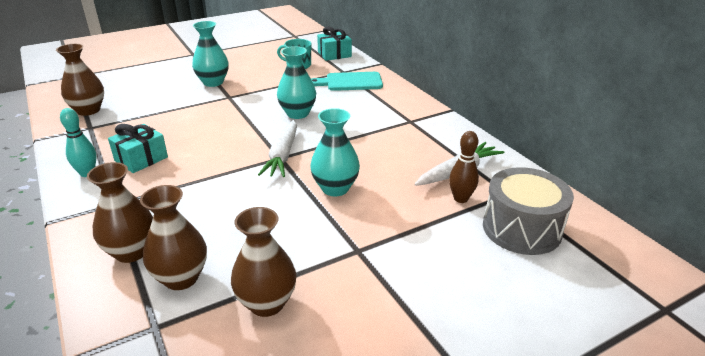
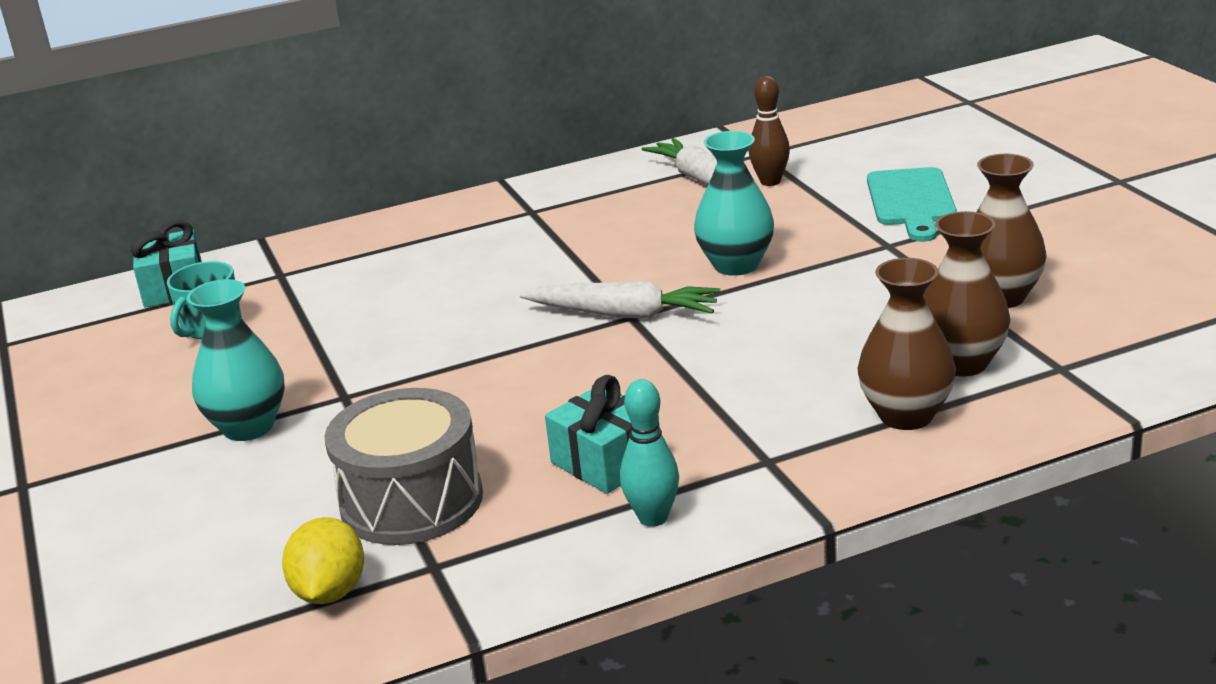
camera: 80 degrees left, 5 degrees down
(88, 110) = (330, 592): brown vase -> yellow lemon
(297, 113) = (462, 311): turquoise vase -> none
(350, 82) = (339, 265): turquoise cutting board -> turquoise cutting board (911, 201)
(521, 228) = (837, 151): grey drum -> grey drum (411, 501)

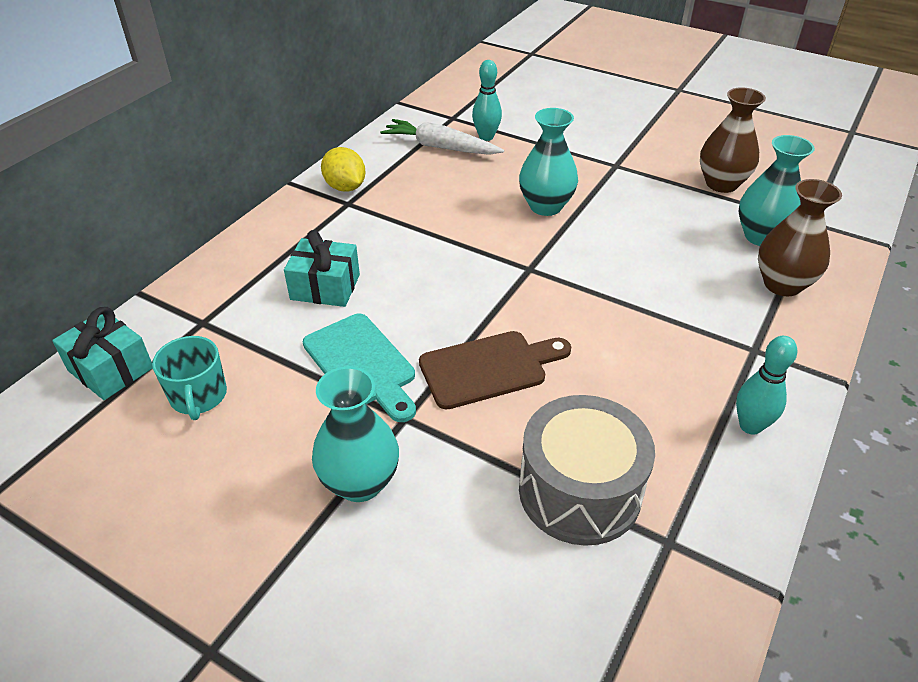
camera: 40 degrees left, 15 degrees up
(330, 592) = (628, 609): yellow lemon -> yellow lemon (345, 187)
(468, 385) = (489, 368): none -> brown cutting board
(606, 462) = (664, 393): turquoise gift -> turquoise gift (325, 287)
(624, 314) = (523, 268): white carrot -> none
(770, 181) = (486, 137): brown bowling pin -> turquoise bowling pin
(911, 201) = (589, 130): turquoise cutting board -> turquoise cutting board (362, 364)
(961, 363) = (761, 236): brown vase -> turquoise vase

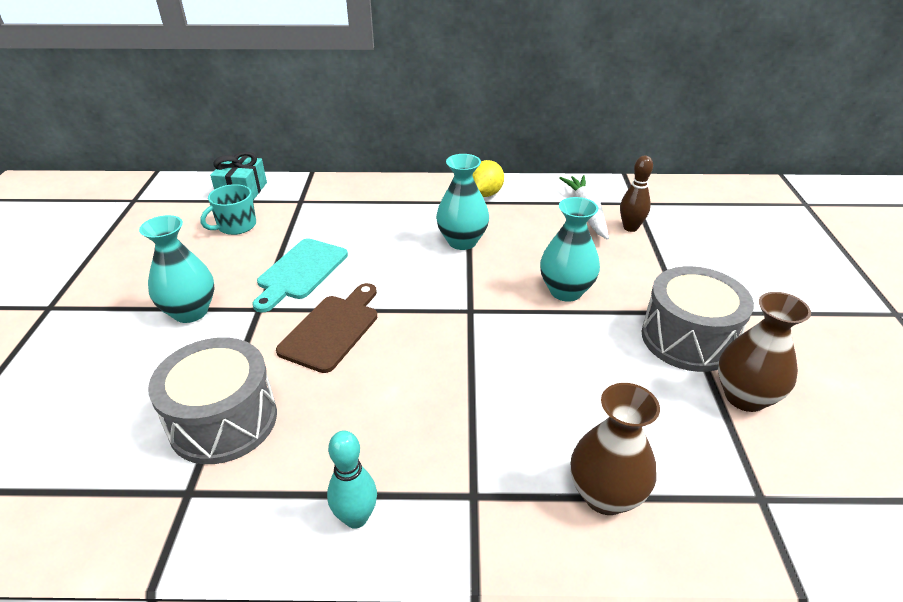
camera: 60 degrees right, 5 degrees down
(325, 287) = (367, 228): turquoise gift -> none
(486, 137) = (630, 228): turquoise bowling pin -> brown bowling pin
(489, 368) = (332, 329): brown cutting board -> brown cutting board turned 105 degrees counterclockwise
(647, 177) = (688, 339): none -> grey drum
(761, 236) = (679, 456): turquoise vase -> turquoise vase (462, 241)

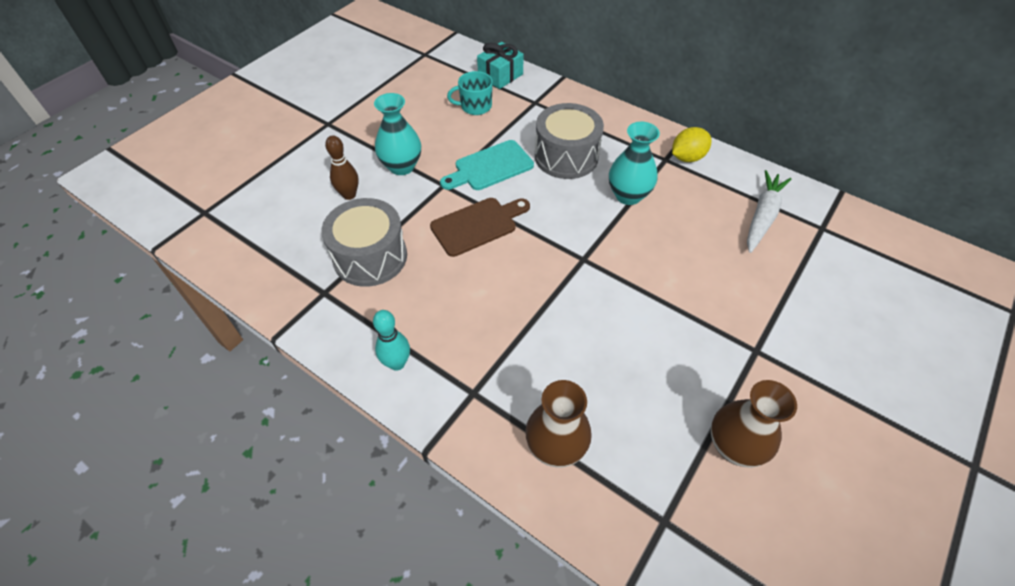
camera: 35 degrees right, 15 degrees up
(566, 291) = (672, 281): turquoise vase -> none
(630, 228) = (789, 250): brown bowling pin -> brown bowling pin (349, 195)
(688, 339) = (736, 375): grey drum -> grey drum (566, 156)

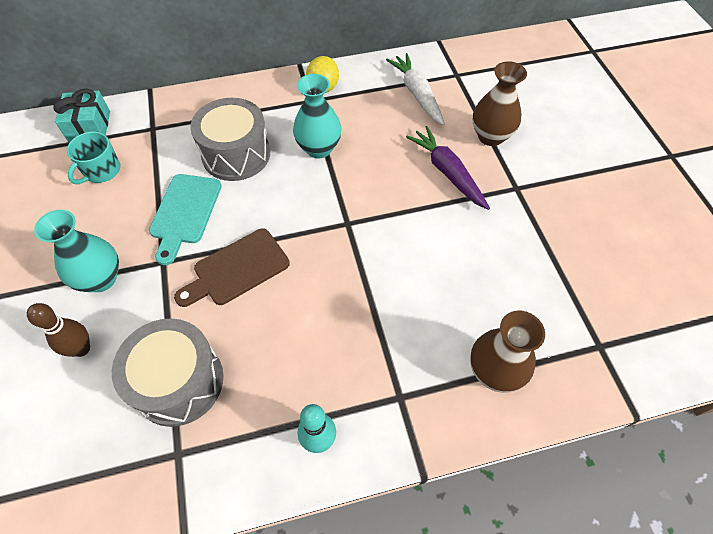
camera: 50 degrees left, 5 degrees up
(477, 225) = (237, 269): brown cutting board -> brown cutting board turned 135 degrees counterclockwise
(709, 290) = (447, 172): none -> purple carrot
(733, 446) = (575, 260): brown vase -> brown vase (490, 136)

